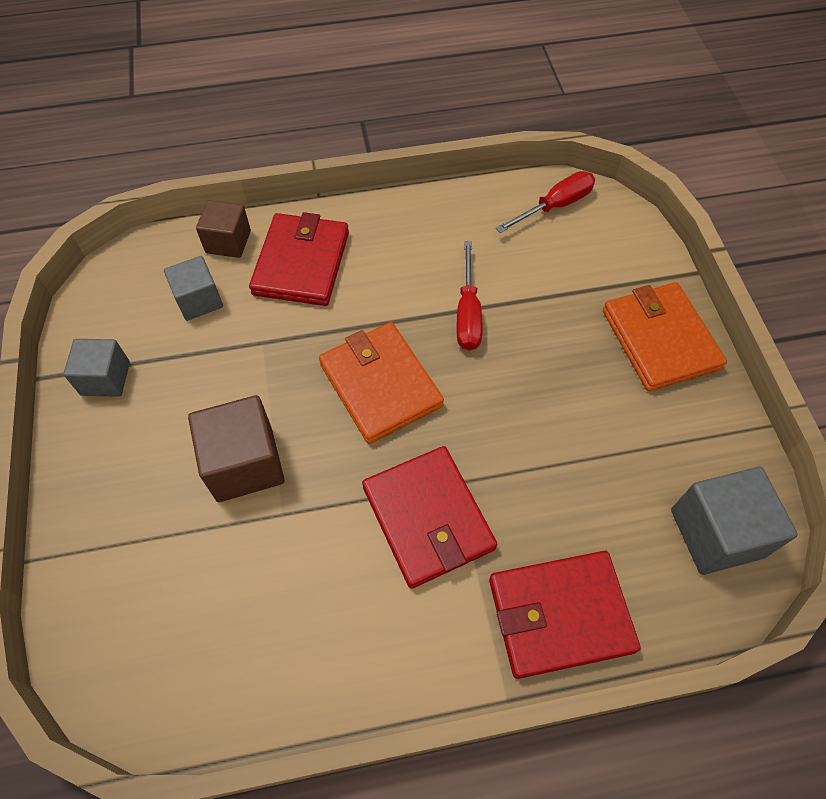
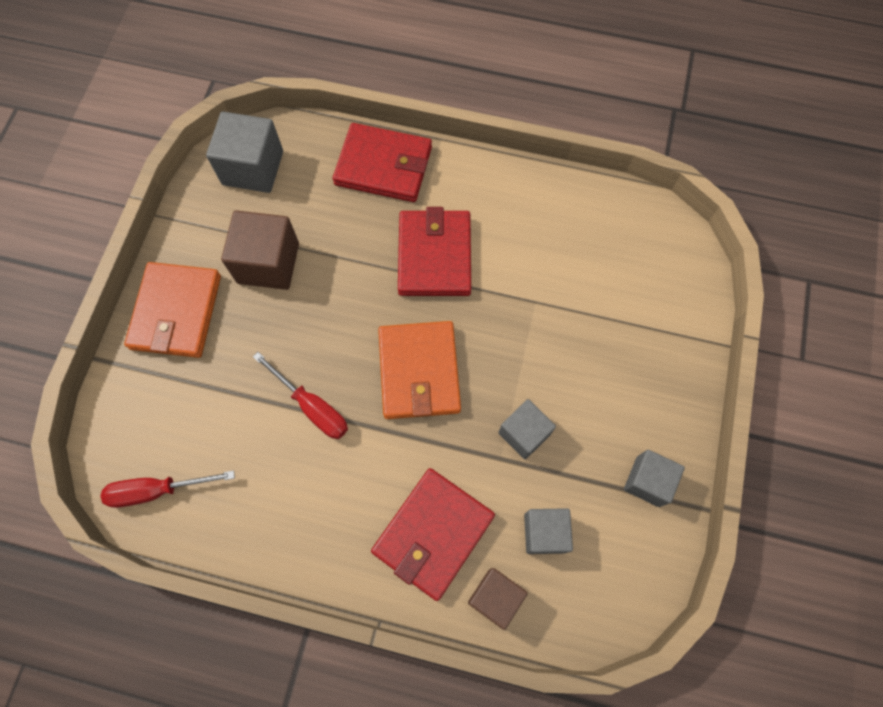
camera: 155 degrees left, 10 degrees up
(244, 463) = (551, 351): brown cube -> brown cube (268, 263)
(246, 371) = (524, 433): none -> grey cube
(468, 313) = (312, 406): red screwdriver -> red screwdriver turned 105 degrees clockwise

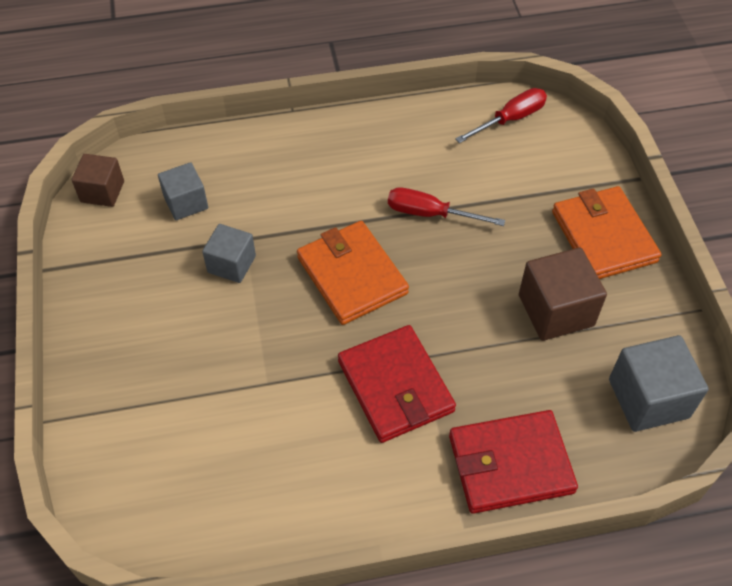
camera: 155 degrees right, 15 degrees down
(433, 534) = (278, 170): red wallet -> none
(495, 597) = (210, 151): brown cube -> brown cube (102, 191)
(647, 481) = (105, 270): grey cube -> none

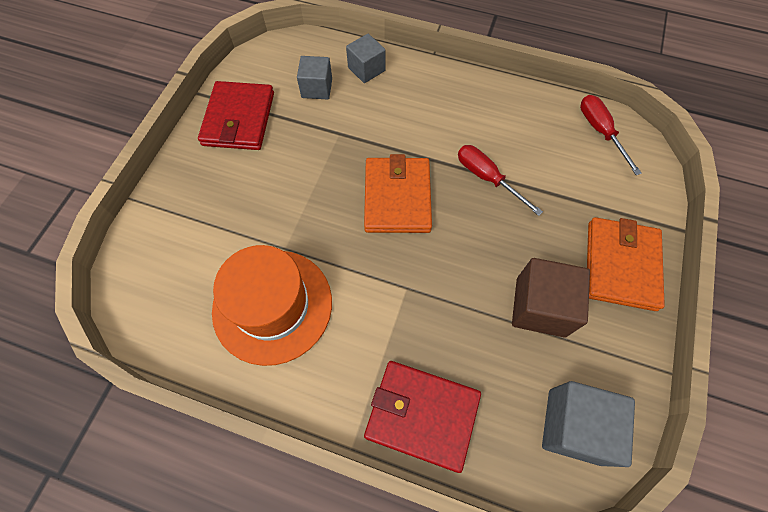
camera: 30 degrees right, 10 degrees up
(102, 191) = (268, 56): brown cube -> none
(231, 264) = (318, 147): grey cube -> grey cube (366, 69)
(294, 445) = (272, 305): none -> orange hat
(396, 386) = (374, 301): red wallet -> red wallet (239, 119)
(510, 119) = (600, 131): red screwdriver -> red screwdriver turned 105 degrees counterclockwise

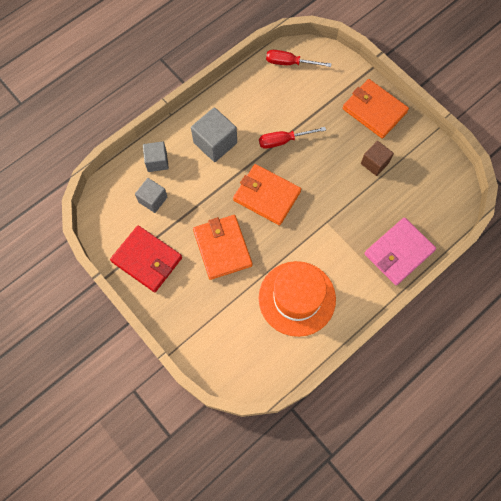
camera: 60 degrees left, 5 degrees up
(296, 184) = (222, 248): none -> orange wallet
(422, 415) = (399, 252): red wallet -> pink wallet
(540, 307) = (374, 163): brown cube -> brown cube, size x0.65
(574, 426) = (440, 186): grey cube -> grey cube (215, 143)

